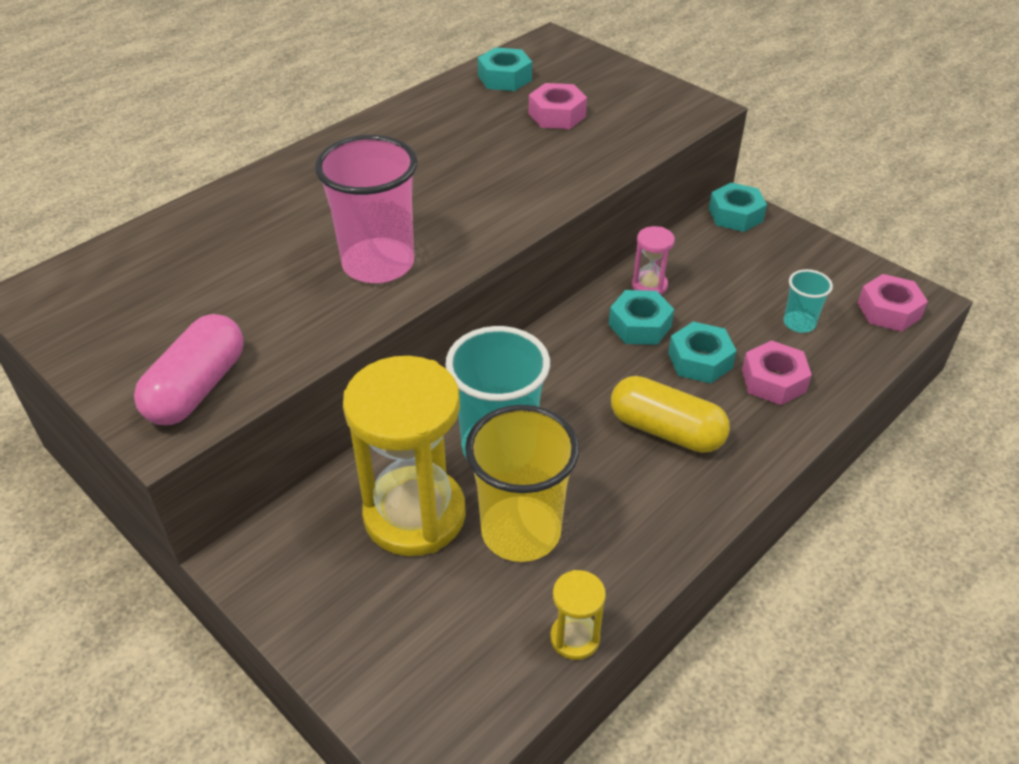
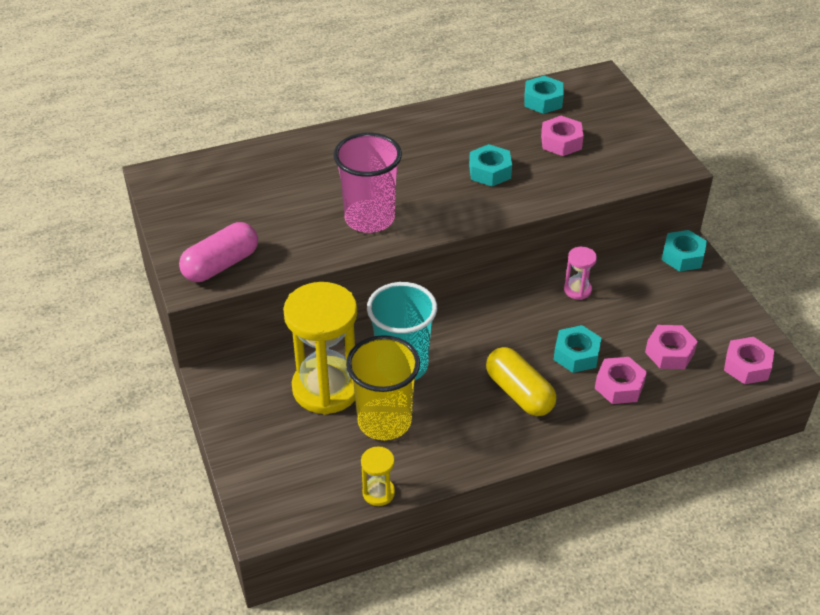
camera: 25 degrees right, 0 degrees up
(640, 325) = (550, 316): turquoise nut -> turquoise nut (490, 171)
(799, 323) = (669, 353): turquoise cup -> pink nut

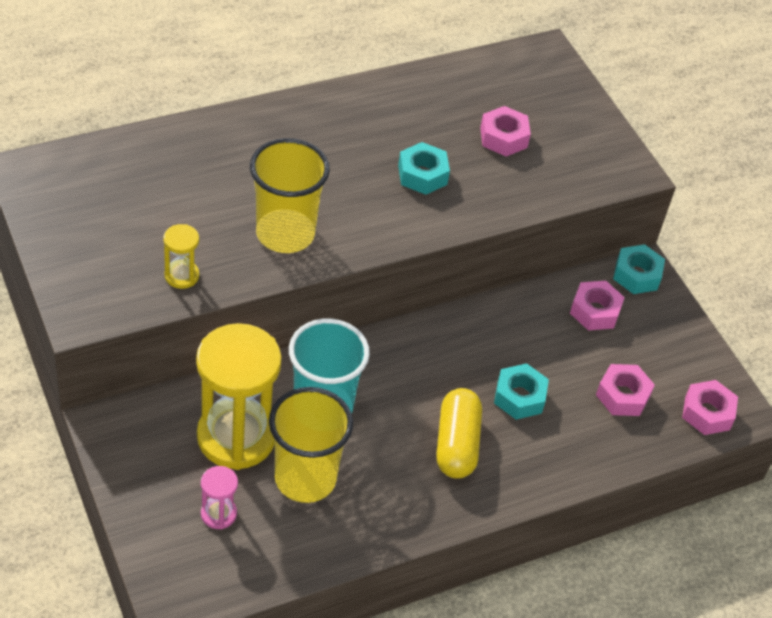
camera: 10 degrees left, 5 degrees up
(221, 265) = (113, 292): pink capsule -> none
(369, 218) = (285, 234): pink cup -> yellow cup
(378, 493) = (302, 566): yellow hourglass -> yellow hourglass (181, 276)
(519, 393) = (456, 444): yellow capsule -> yellow capsule turned 45 degrees clockwise
(543, 101) = (481, 81): turquoise nut -> none
(577, 290) = (519, 316): pink hourglass -> pink hourglass (218, 514)
(619, 386) = (567, 436): pink nut -> pink nut (595, 311)

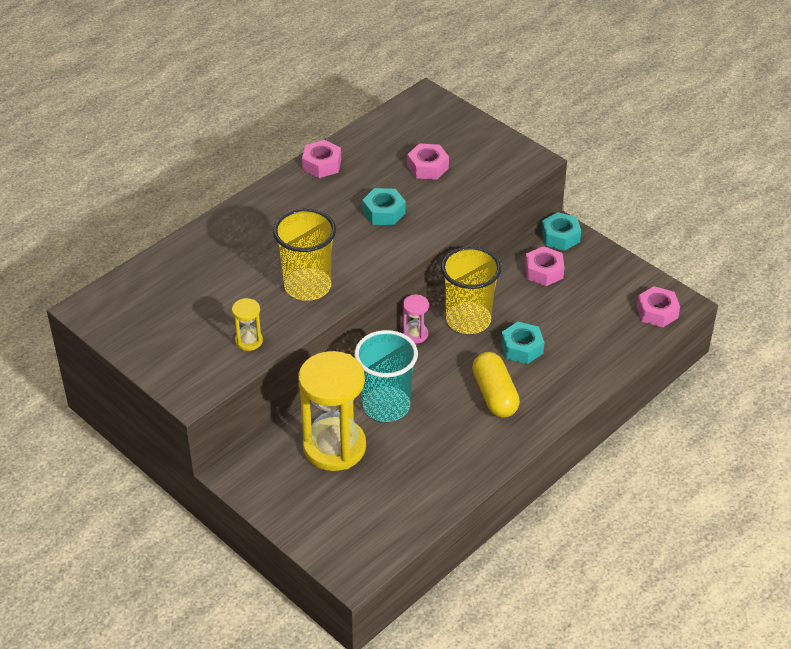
camera: 15 degrees left, 5 degrees down
(218, 514) = (351, 503): pink hourglass -> pink hourglass (415, 334)
(305, 478) = (400, 457): yellow cup -> yellow cup (468, 320)
(622, 395) = (593, 321): pink nut -> pink nut (322, 164)

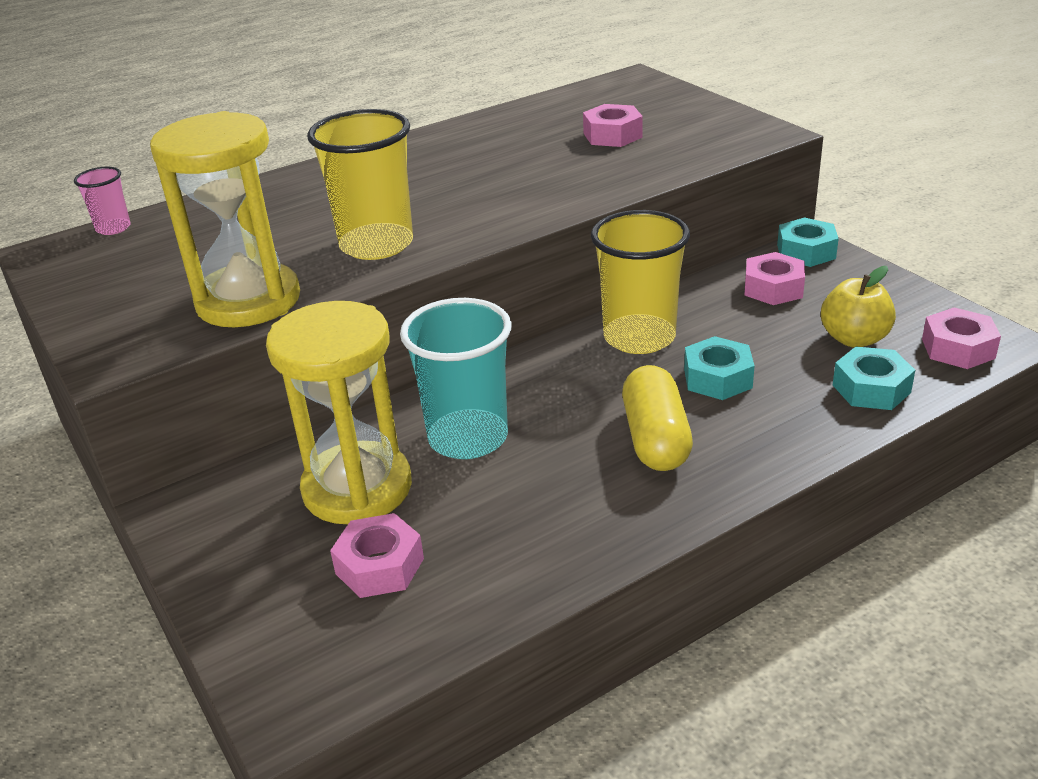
camera: 15 degrees right, 10 degrees down
(119, 283) = (113, 228): none -> pink cup
(249, 341) = (248, 301): yellow hourglass -> yellow hourglass, size x2.28
(322, 164) = (465, 129): pink nut -> pink nut (379, 566)
(384, 212) = (530, 175): turquoise nut -> turquoise nut (871, 388)
(415, 334) = (550, 349): pink hourglass -> none
(597, 310) = (854, 339): none -> yellow apple

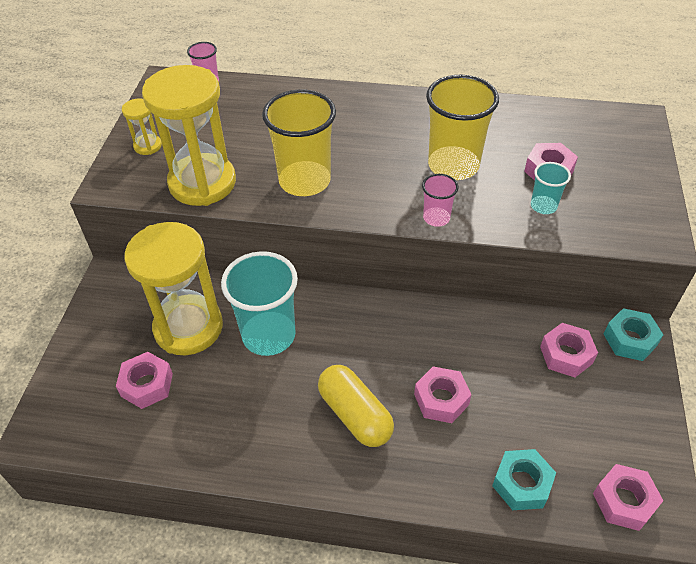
camera: 40 degrees right, 15 degrees up
(115, 308) = (147, 146): none -> yellow hourglass
(562, 206) = (436, 218): none -> pink cup
(639, 337) = (436, 332): yellow cup -> yellow cup (453, 165)
(645, 157) = (543, 206): none -> turquoise cup
(655, 438) = (355, 414): yellow capsule -> yellow capsule turned 75 degrees counterclockwise
(717, 378) = (441, 399): turquoise nut -> pink nut
(854, 339) = (564, 436): yellow apple -> none

